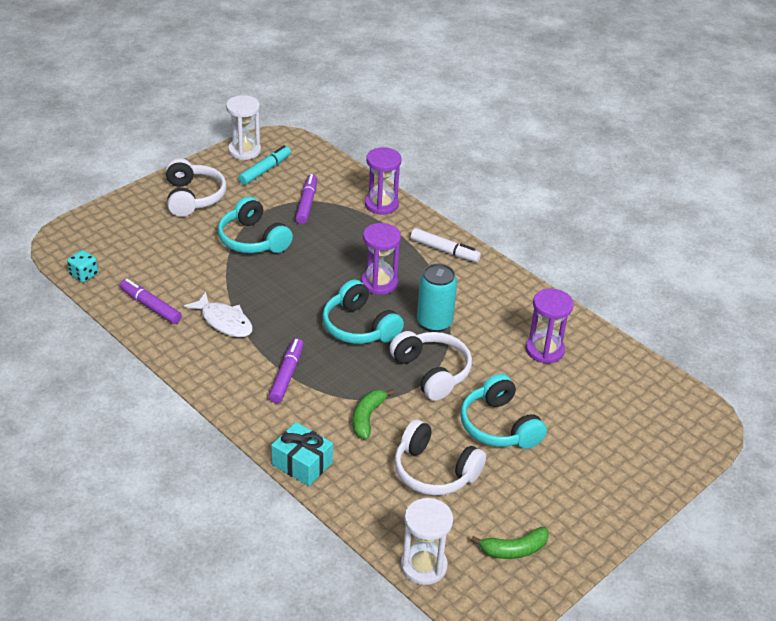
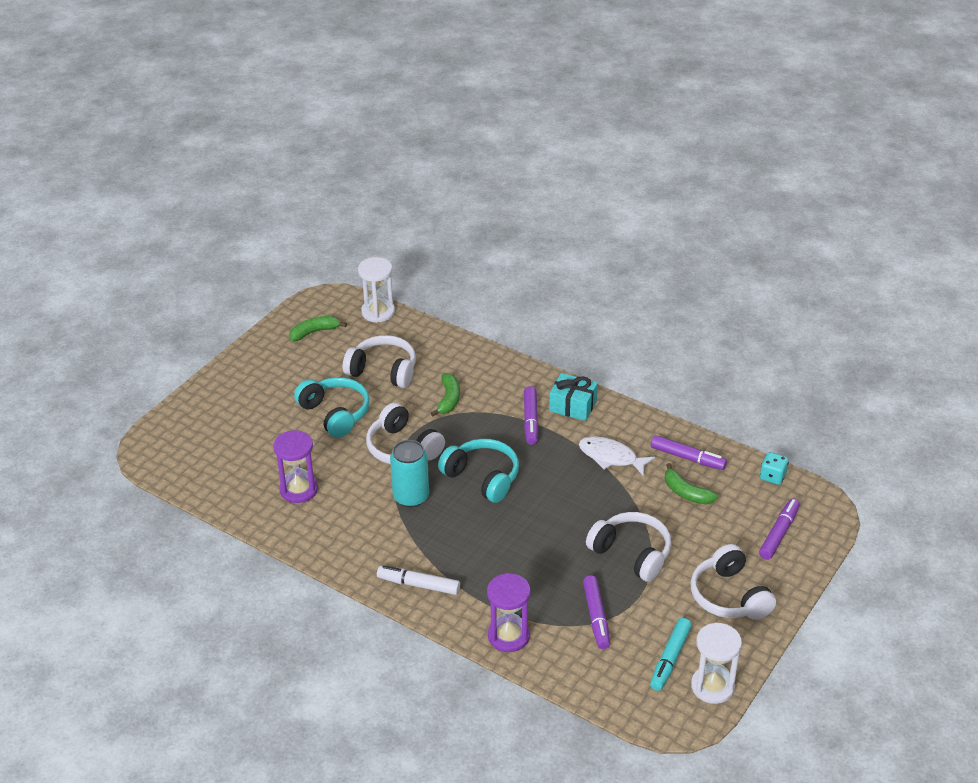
camera: 170 degrees right, 0 degrees up
(117, 230) = (779, 533): none -> purple marker
(173, 276) = (686, 493): none -> green banana
(253, 240) = (632, 553): turquoise headphones -> white headphones
(302, 464) = (488, 357): turquoise gift -> turquoise gift (573, 406)
(379, 283) = (478, 529): purple hourglass -> none

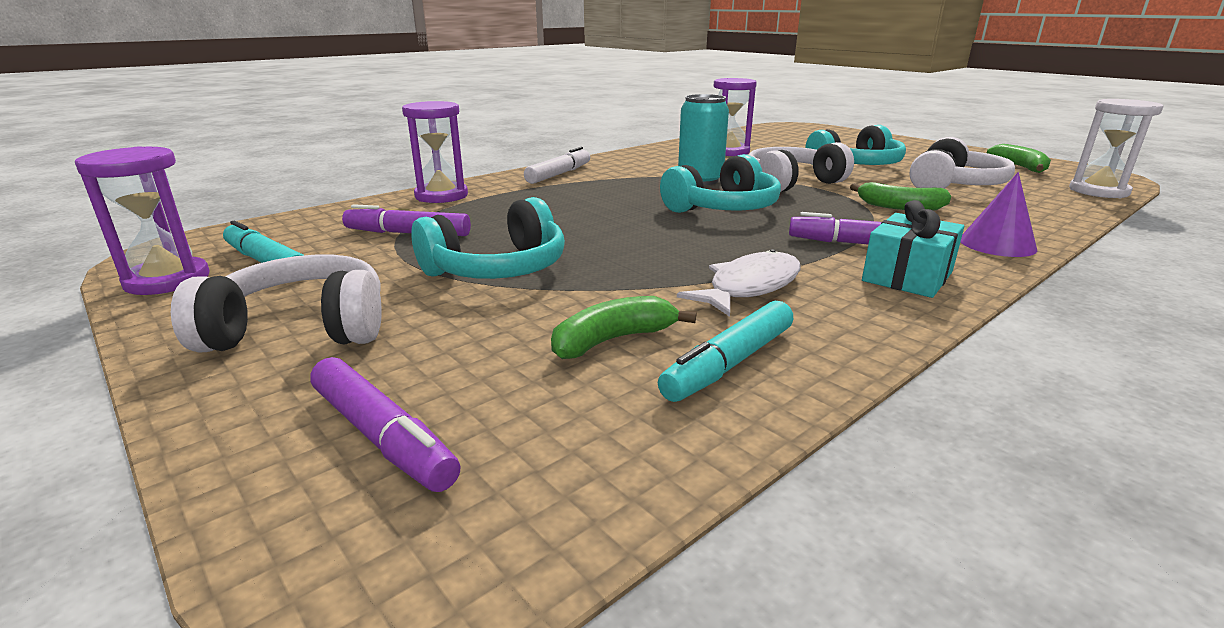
camera: 105 degrees right, 15 degrees down
(509, 371) = (997, 244): none -> purple cone
(632, 553) = (498, 269): white headphones -> turquoise headphones
(687, 458) = (729, 363): purple marker -> turquoise marker
(712, 686) = (167, 280): white hourglass -> purple hourglass
(772, 476) = (605, 490): turquoise dice -> none

